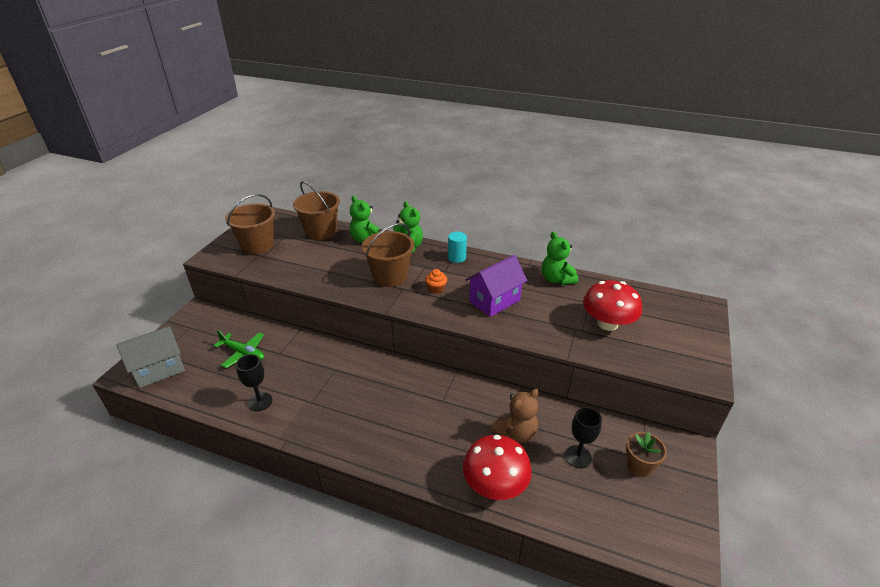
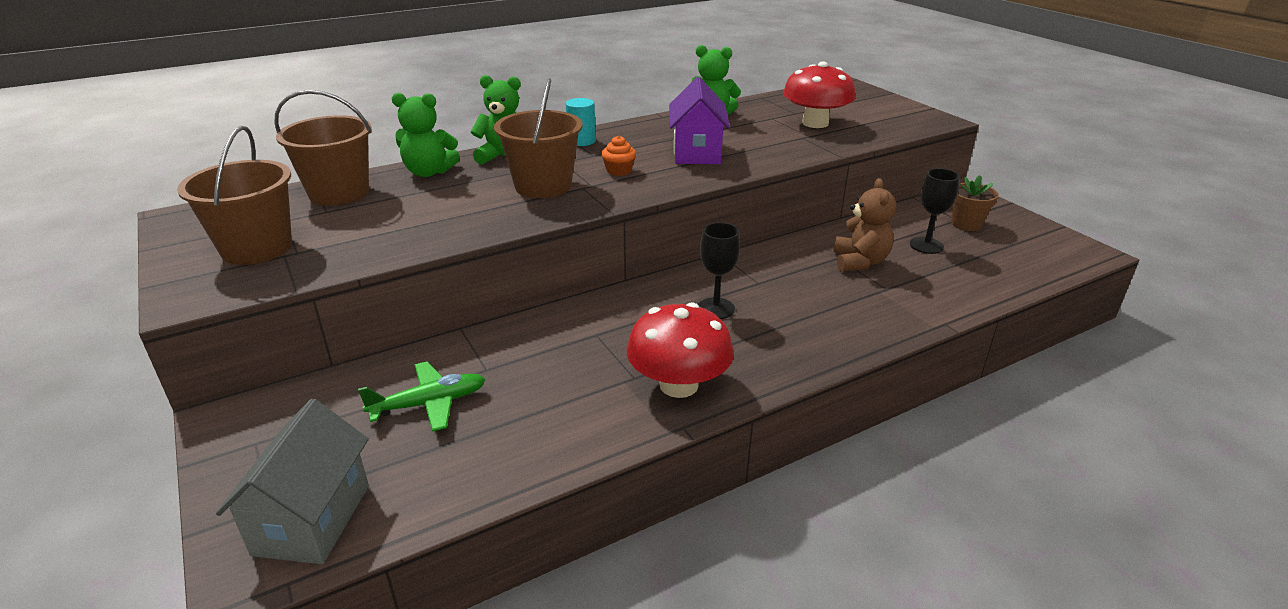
camera: 50 degrees left, 5 degrees down
(260, 402) = (569, 425): black goblet -> black goblet (716, 308)
(495, 484) = (920, 303): red mushroom -> red mushroom (678, 385)

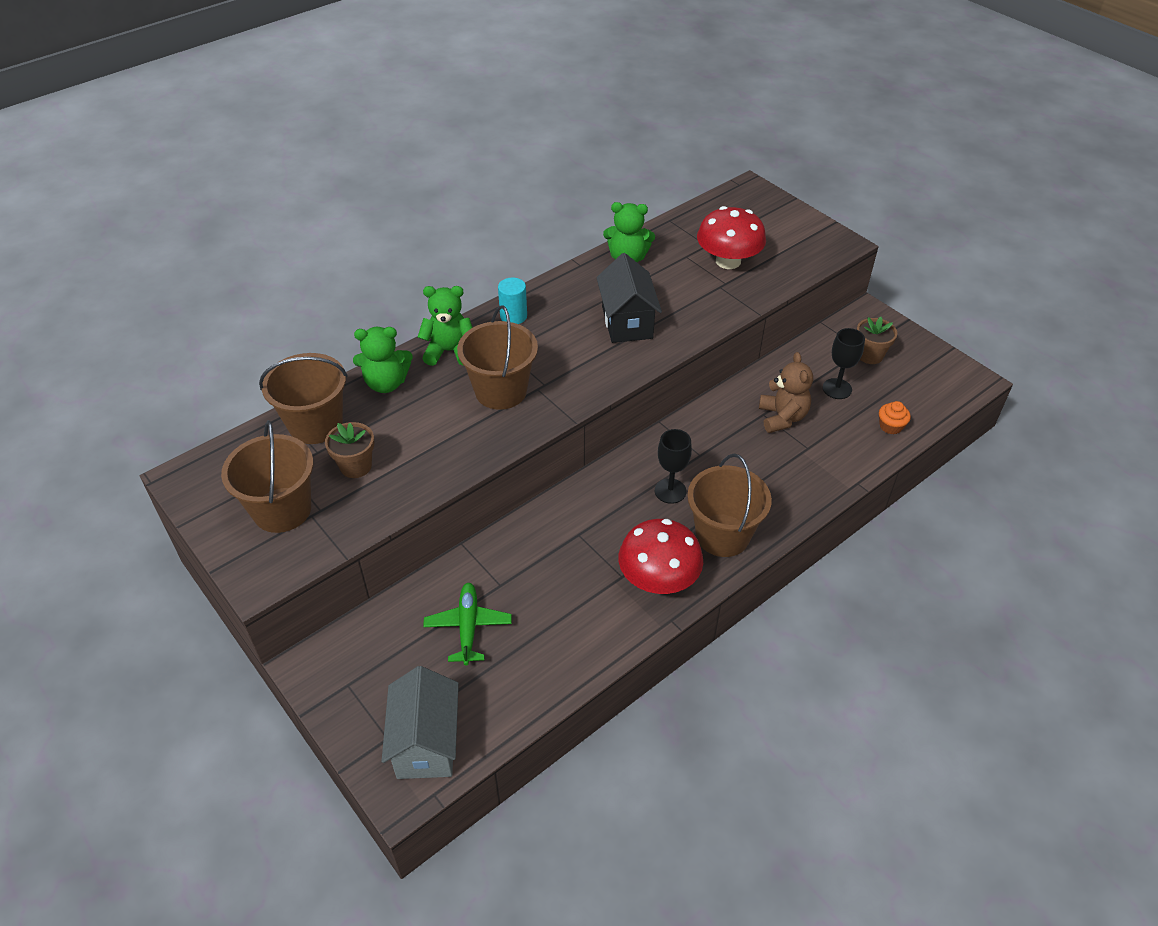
camera: 10 degrees left, 15 degrees up
(358, 224) = (356, 466): none -> brown flower pot
(429, 404) = (468, 627): green plane -> green plane turned 60 degrees counterclockwise
(619, 171) = (563, 360): orange cupcake -> orange cupcake (890, 426)
(697, 152) = (627, 322): purple house -> black house
(769, 353) = (722, 535): none -> brown bucket

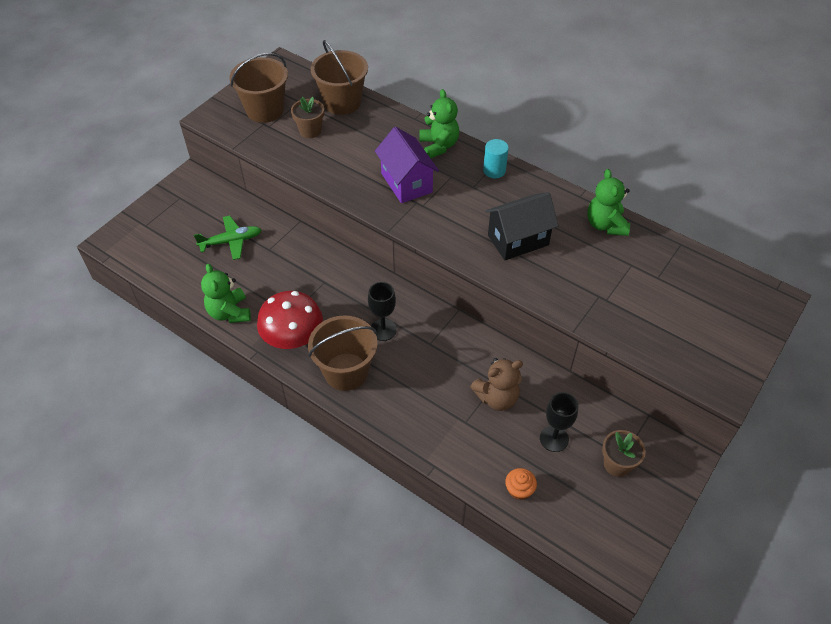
camera: 75 degrees right, 5 degrees up
(386, 383) = (393, 123): green teddy bear -> green teddy bear (229, 312)
(426, 743) = (143, 243): grey house -> none
(501, 391) = (406, 183): brown bucket -> purple house
(728, 261) = (641, 297): red mushroom -> none

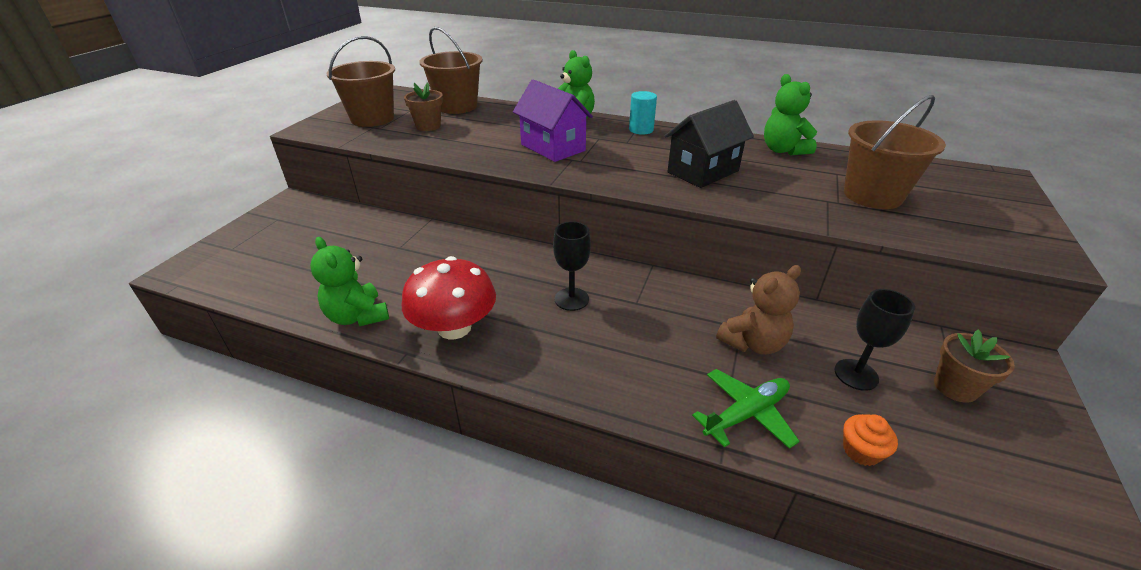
camera: 15 degrees left, 15 degrees down
(231, 241) = (349, 247): green plane -> green plane (746, 414)
(346, 371) = (541, 352): brown bucket -> brown bucket (872, 195)

